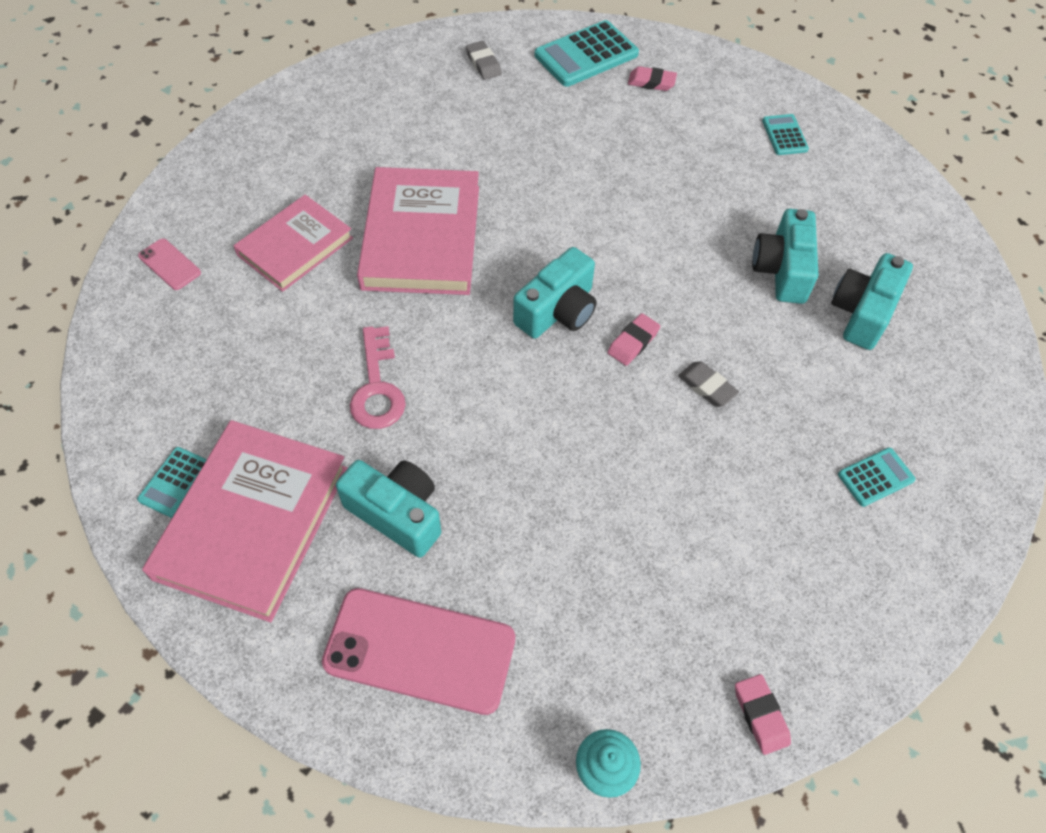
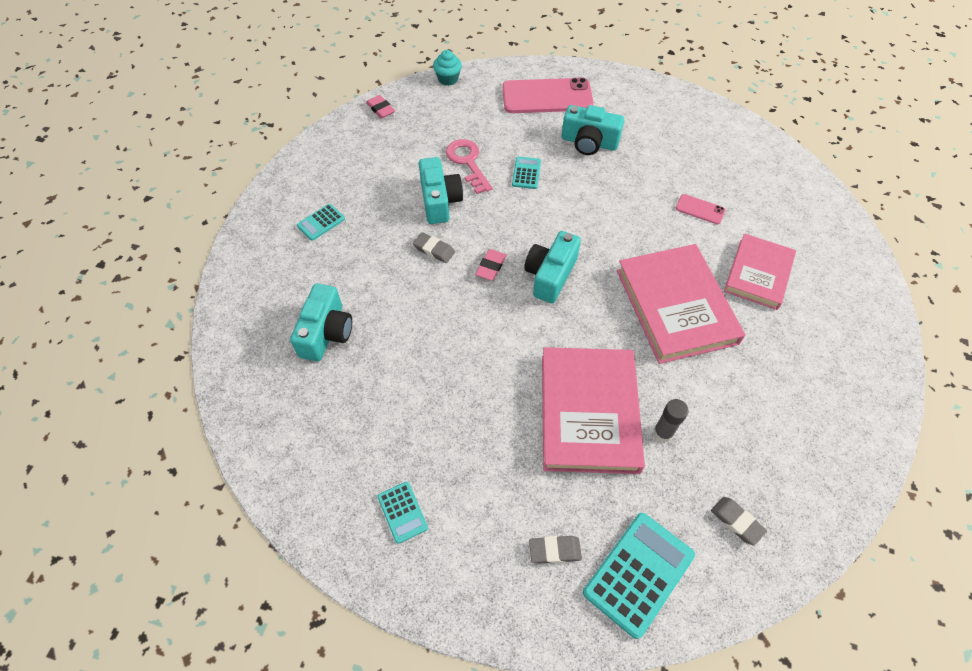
camera: 165 degrees right, 0 degrees up
(170, 264) = (828, 239): pink phone -> pink phone (700, 209)
(175, 482) = (712, 129): turquoise calculator -> turquoise calculator (526, 173)
(252, 522) = (659, 123): pink book -> pink book (589, 412)
(377, 387) = (639, 198): pink key -> pink key (467, 162)
(510, 133) = (663, 433): none -> grey glue stick
(651, 82) = (554, 550): pink eraser -> grey eraser
(782, 270) = (391, 353): turquoise camera -> turquoise camera (439, 201)

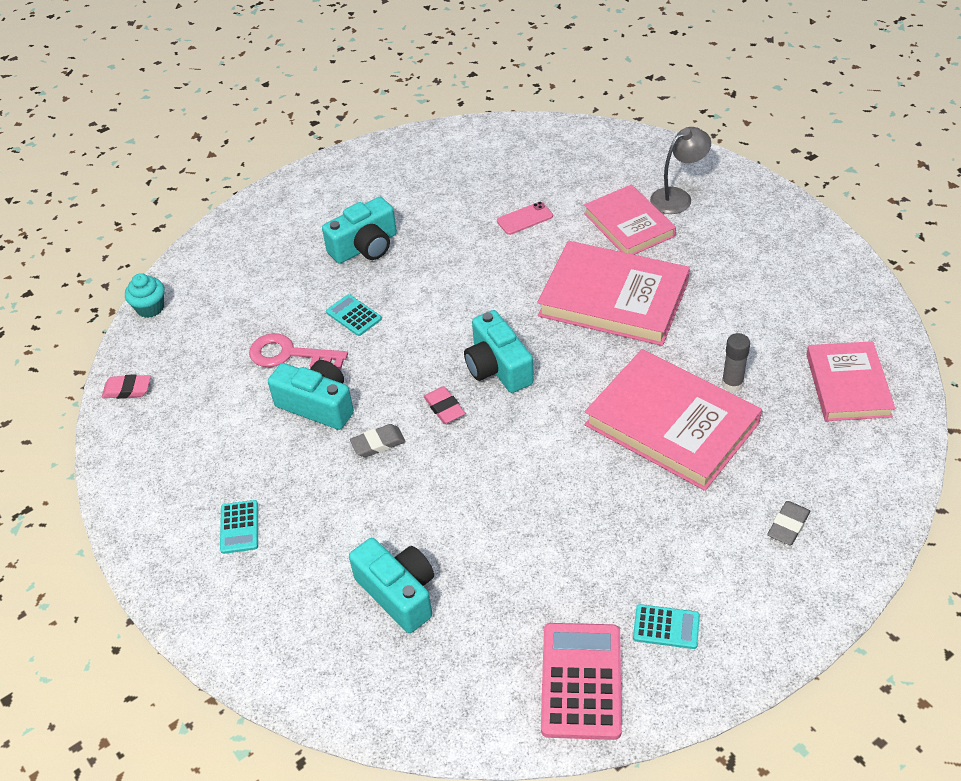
camera: 50 degrees left, 10 degrees down
(324, 481) = (581, 681): none -> pink calculator
(547, 97) = (269, 243): pink phone -> none
(638, 573) = (849, 477): turquoise calculator -> none
(736, 521) = (847, 385): grey eraser -> pink book
(820, 288) = (677, 197): none -> grey lamp

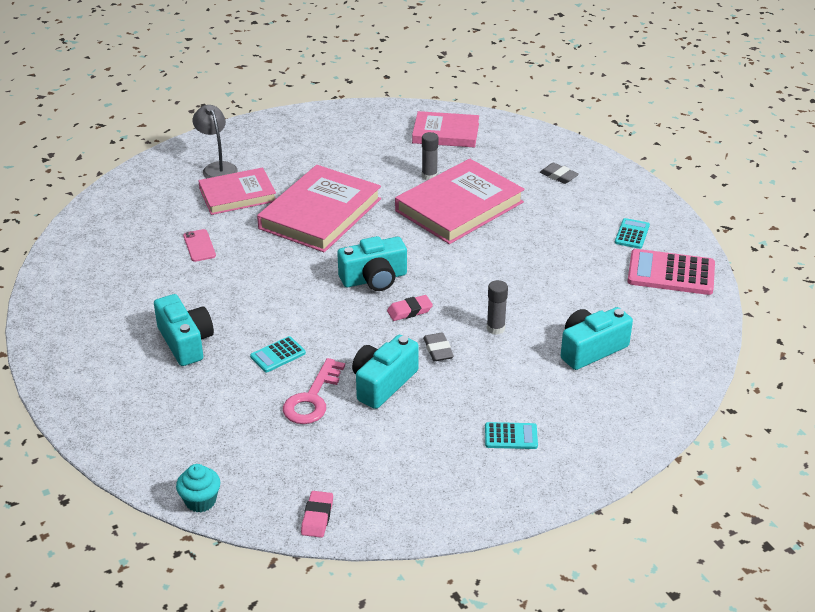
camera: 85 degrees left, 10 degrees down
(425, 492) = (495, 328): none -> grey glue stick

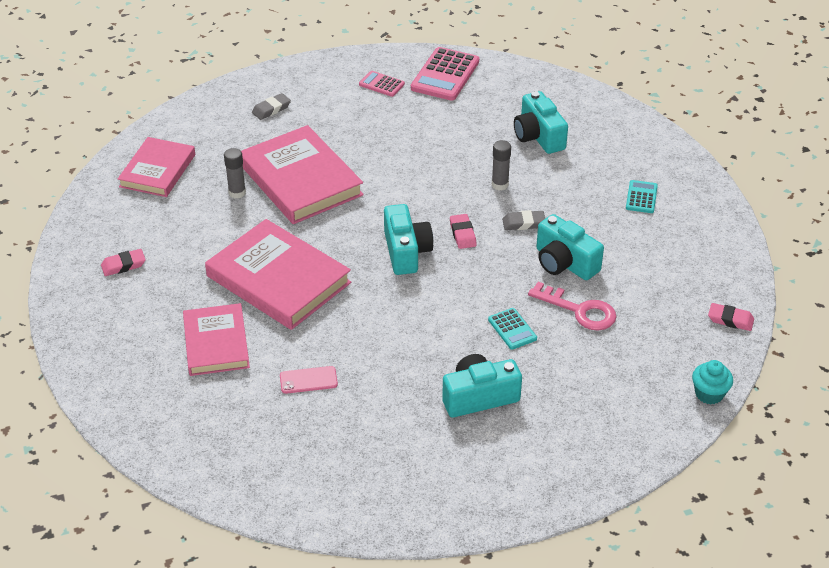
camera: 80 degrees left, 5 degrees up
(217, 168) = (150, 358): grey lamp -> none
(321, 138) = (123, 265): none -> pink eraser
(632, 234) = (381, 84): turquoise calculator -> pink calculator

